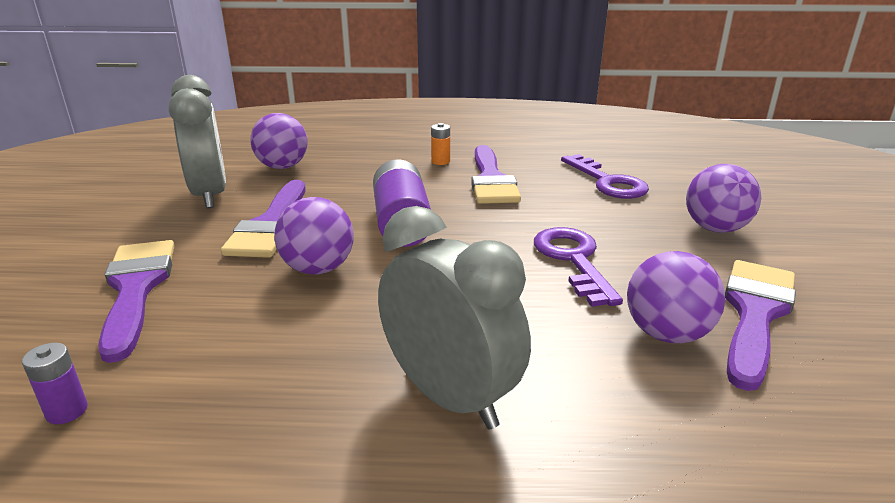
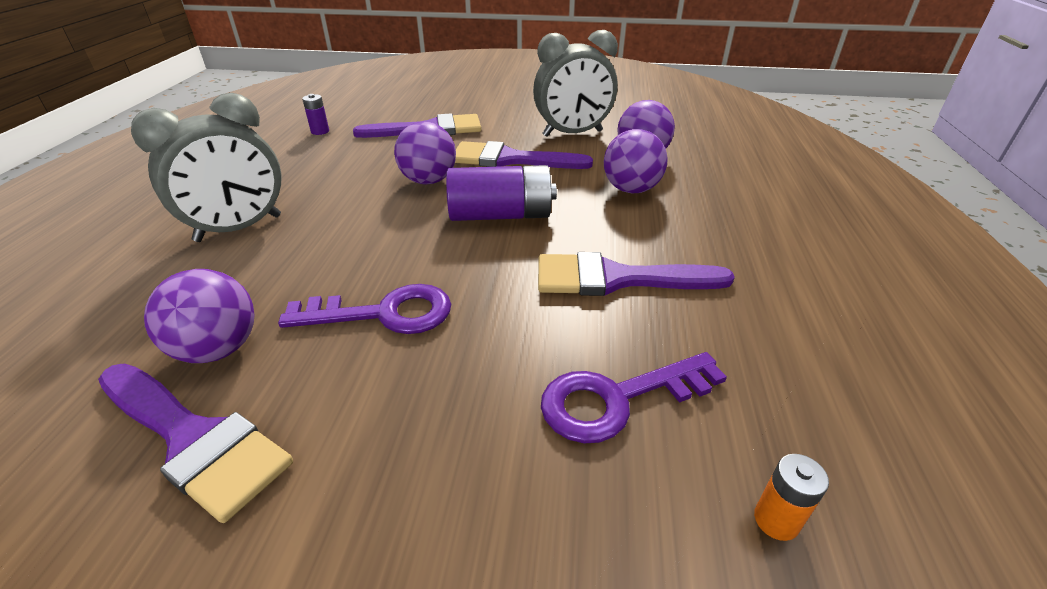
camera: 95 degrees right, 10 degrees up
(440, 161) = (678, 244): orange battery -> orange battery (776, 520)
(715, 229) = (414, 493): purple ball -> purple ball (631, 189)

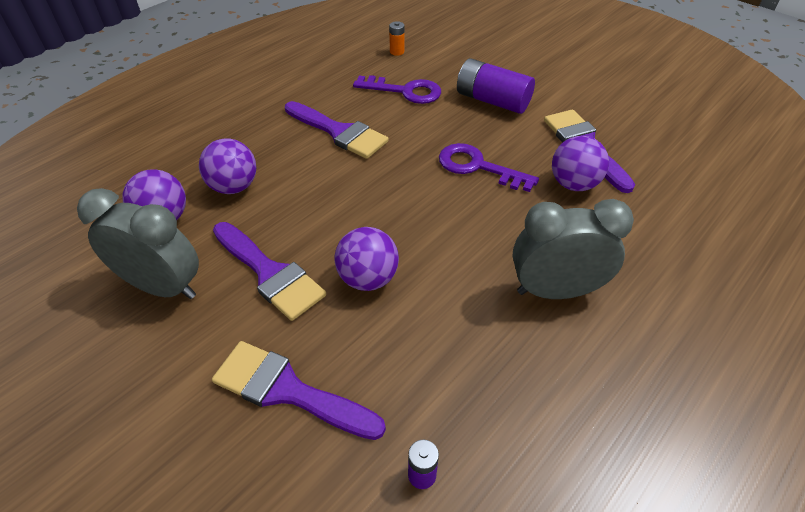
camera: 145 degrees left, 10 degrees up
(500, 215) = (350, 207): purple battery -> purple battery (492, 101)

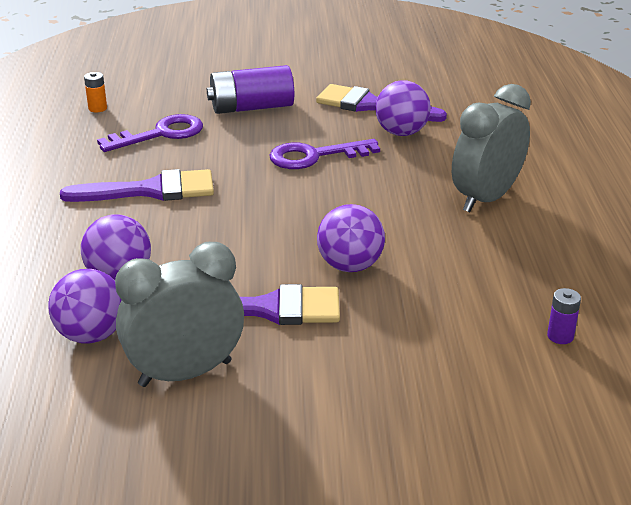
camera: 45 degrees left, 15 degrees down
(287, 390) = (406, 359): purple brush -> none

